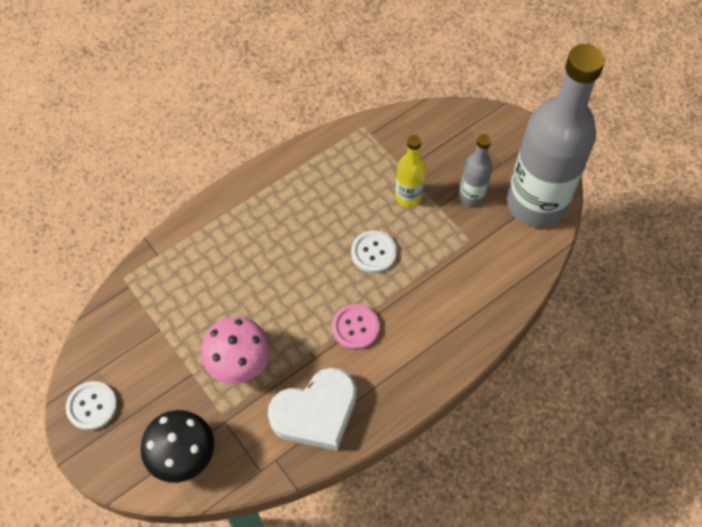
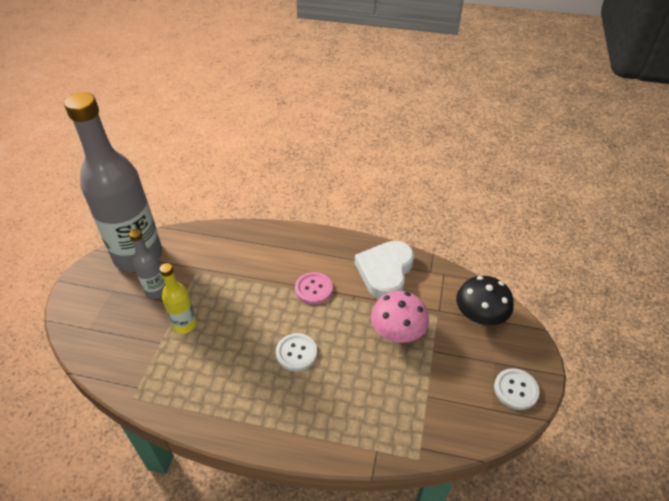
camera: 130 degrees left, 15 degrees down
(316, 412) = (385, 272): white heart -> white heart turned 90 degrees counterclockwise
(373, 252) = (249, 314): white button -> white button (296, 353)

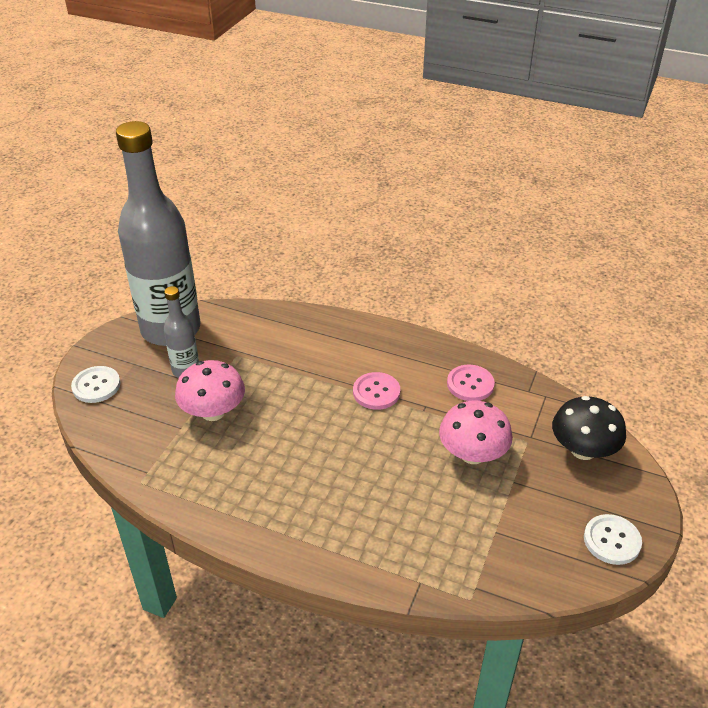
camera: 10 degrees right, 5 degrees down
(184, 324) = (213, 412): yellow bottle -> pink mushroom
(296, 353) = (342, 461): white button -> white button (96, 386)
(385, 272) = (470, 384): white heart -> pink button

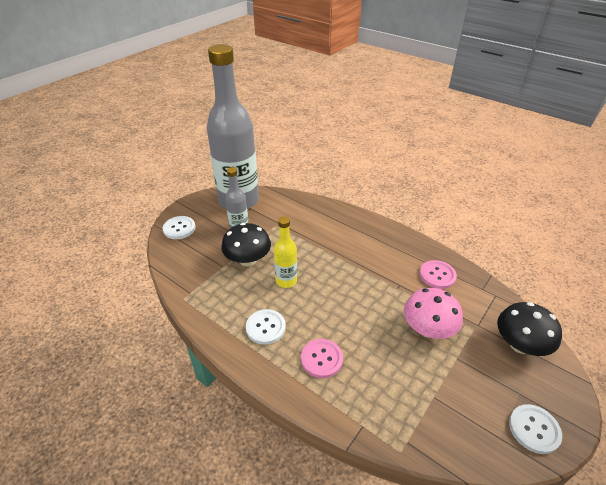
camera: 15 degrees right, 0 degrees up
(213, 412) = (248, 260): pink mushroom -> black mushroom
(267, 495) = (265, 327): none -> white button
(275, 430) = (286, 281): none -> yellow bottle
(376, 392) = (365, 268): pink button -> pink button (321, 359)

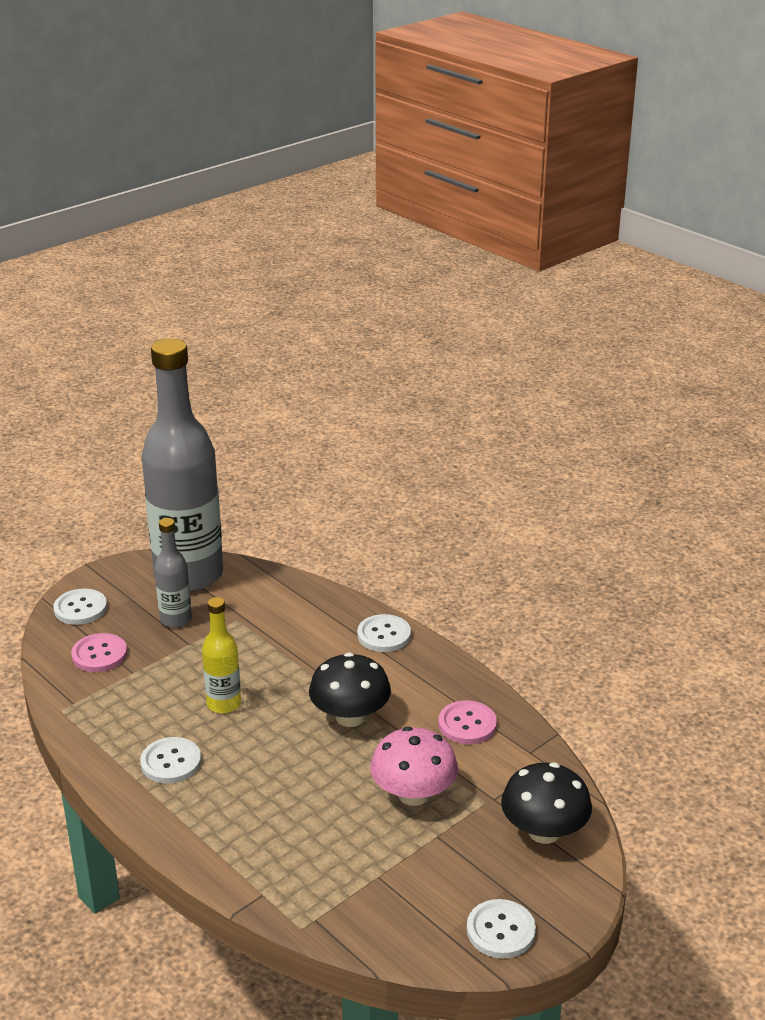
camera: 10 degrees right, 10 degrees down
(248, 260) = (174, 667): black mushroom -> black mushroom (350, 717)
(321, 359) = (237, 811): pink button -> pink button (99, 654)
(364, 224) = (384, 635): none -> white button

